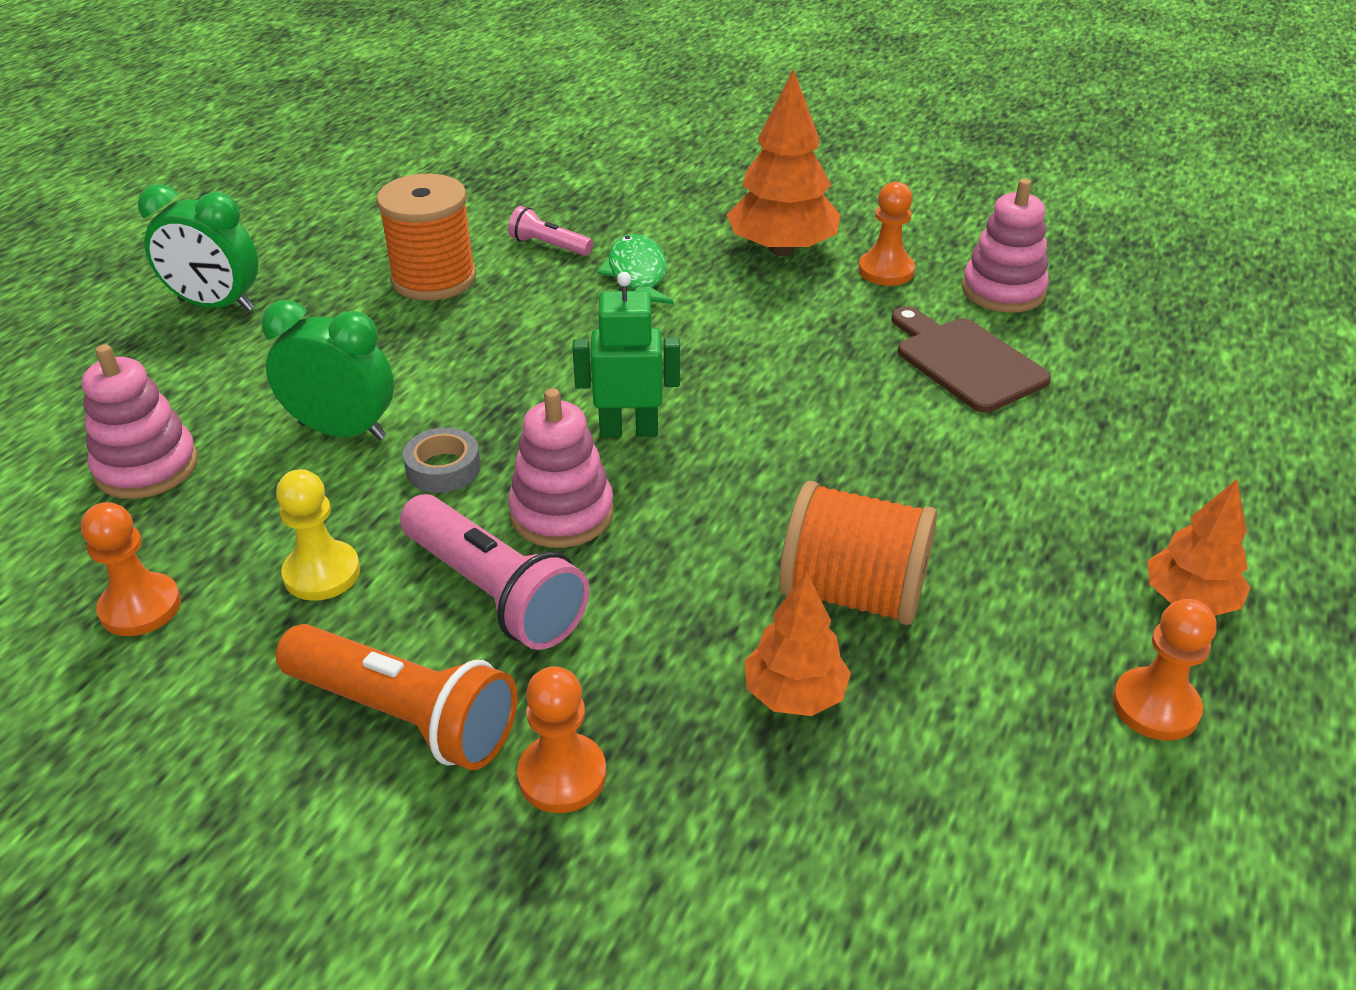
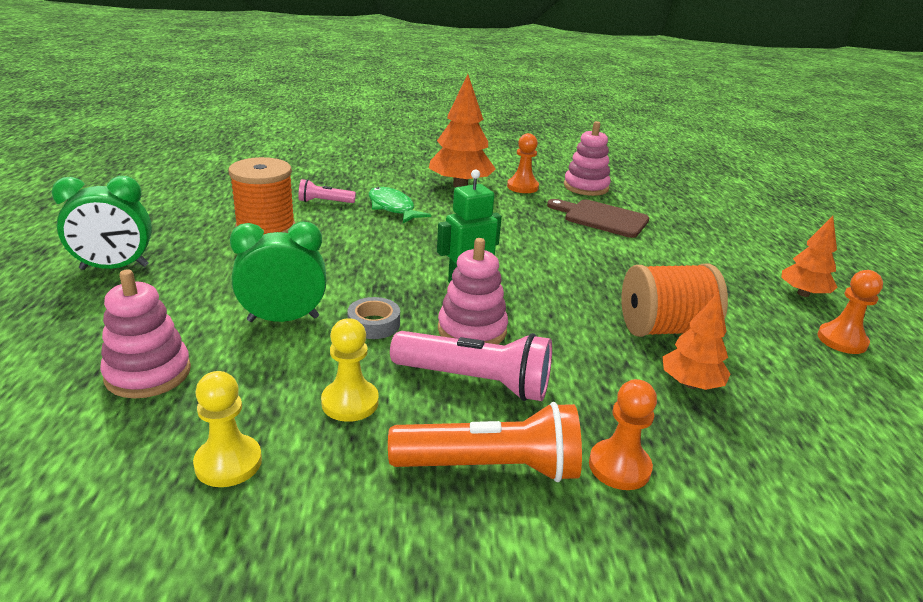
camera: 30 degrees left, 10 degrees down
(140, 607) = (228, 463): orange pawn -> yellow pawn

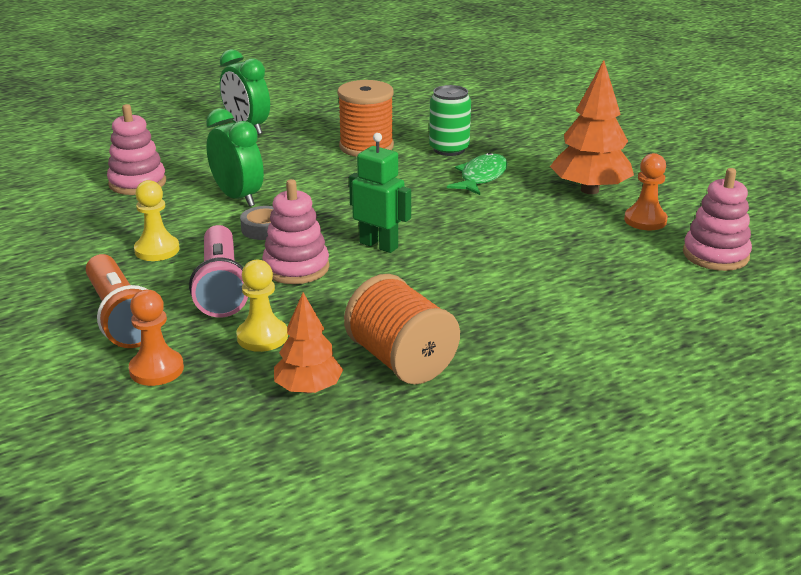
camera: 65 degrees right, 0 degrees up
(228, 463) = (71, 234): yellow pawn -> yellow pawn (262, 337)
(325, 202) = (449, 149): pink flashlight -> green can
(602, 218) = (633, 281): brown cutting board -> none
(803, 294) = (609, 450): orange tree -> none
(842, 340) = (508, 487): orange pawn -> none

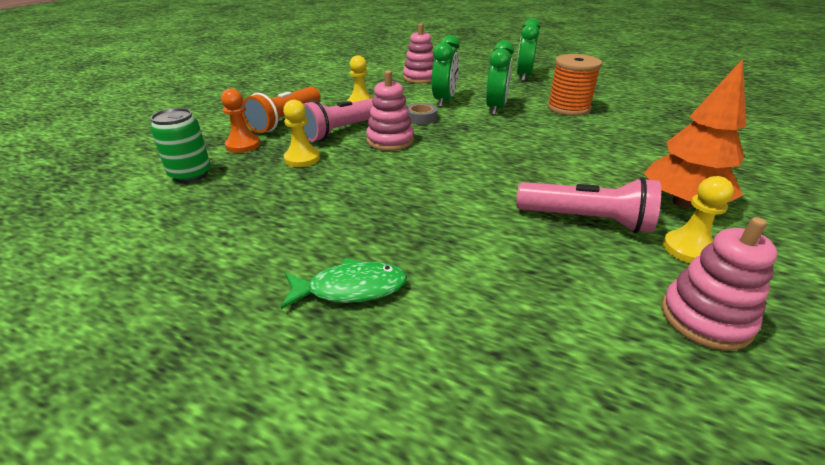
camera: 55 degrees right, 5 degrees up
(307, 180) = (496, 108): none -> green clock
(308, 388) = (257, 191): orange tree -> none
(379, 245) = (453, 153): green robot -> none
(401, 361) = (318, 211): orange spool -> none
(449, 149) = (621, 130): green can -> green can (190, 174)
(481, 177) = (608, 154): green fish -> green fish (351, 288)
(570, 238) = (586, 220): none -> pink flashlight
(645, 220) = (688, 249): orange pawn -> yellow pawn

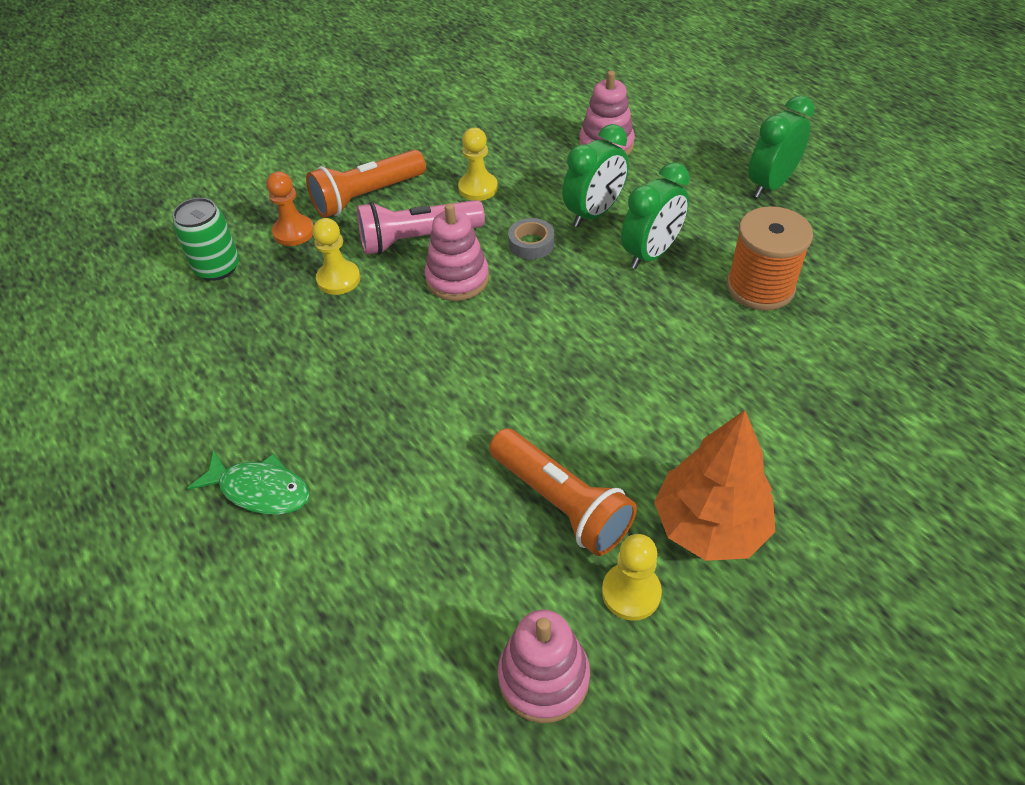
camera: 30 degrees right, 15 degrees up
(586, 220) = (561, 503): pink flashlight -> orange flashlight

